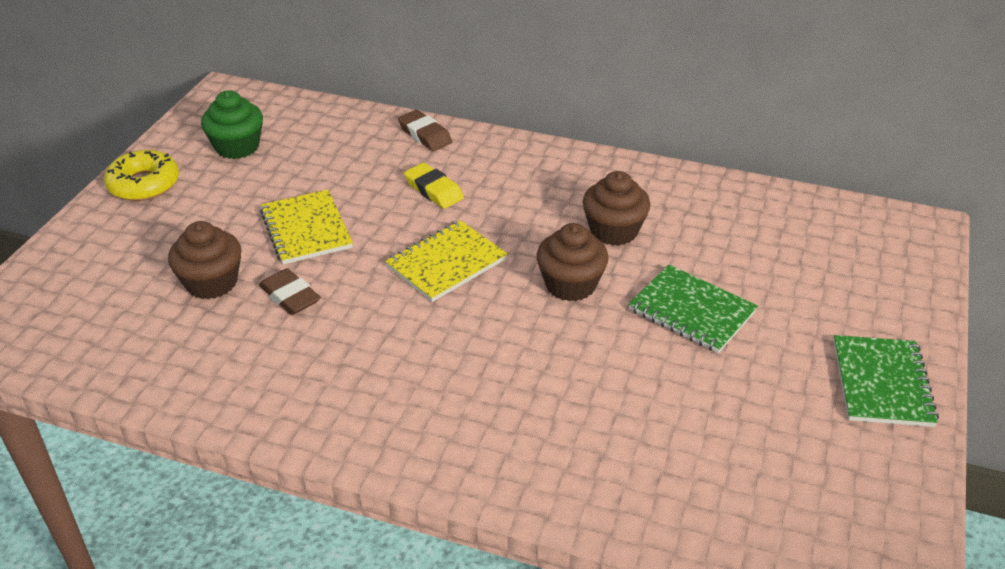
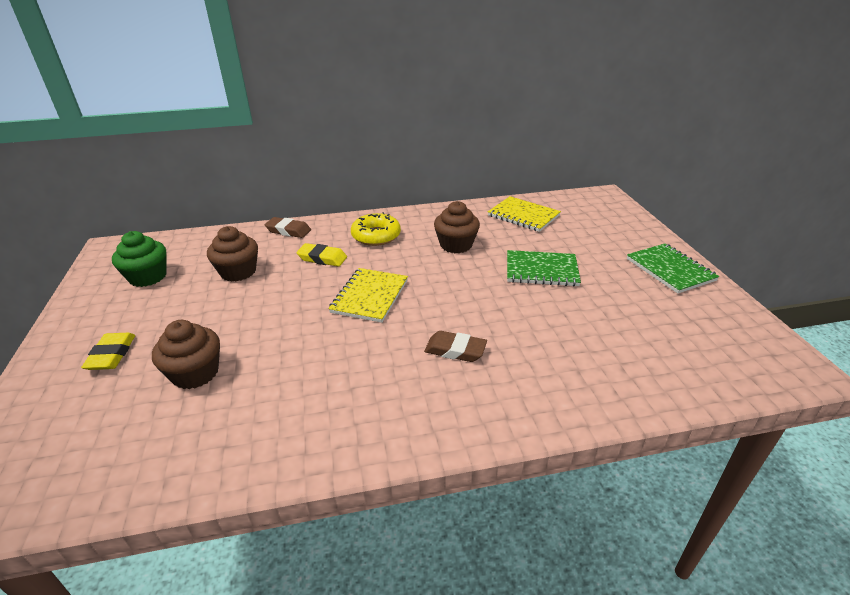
camera: 30 degrees left, 5 degrees down
(144, 184) = (79, 325): yellow donut -> yellow donut (376, 236)
(153, 230) = (111, 355): none -> yellow eraser
(290, 296) = (271, 358): brown eraser -> brown eraser (455, 350)
(306, 229) = (248, 310): yellow notebook -> yellow notebook (523, 215)
(570, 284) = (460, 281): brown cupcake -> brown cupcake (238, 272)

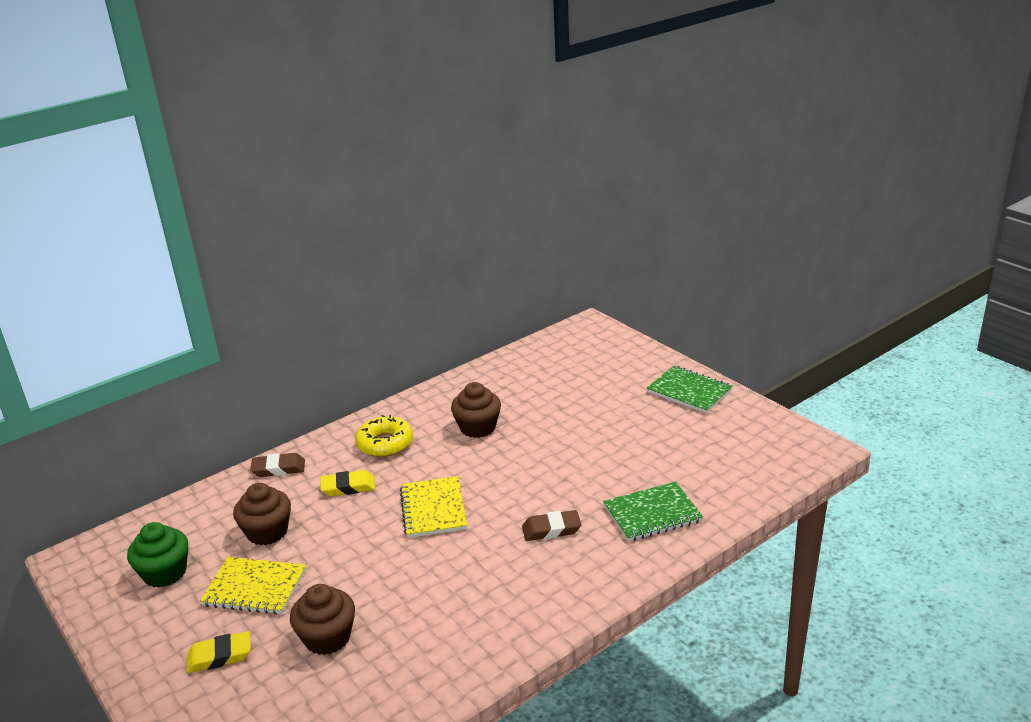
camera: 25 degrees left, 5 degrees down
(111, 355) = (220, 656): yellow eraser -> yellow eraser turned 75 degrees counterclockwise
(523, 215) = (523, 373): yellow notebook -> yellow notebook (255, 588)
(541, 270) = (578, 428): green notebook -> green notebook (652, 514)

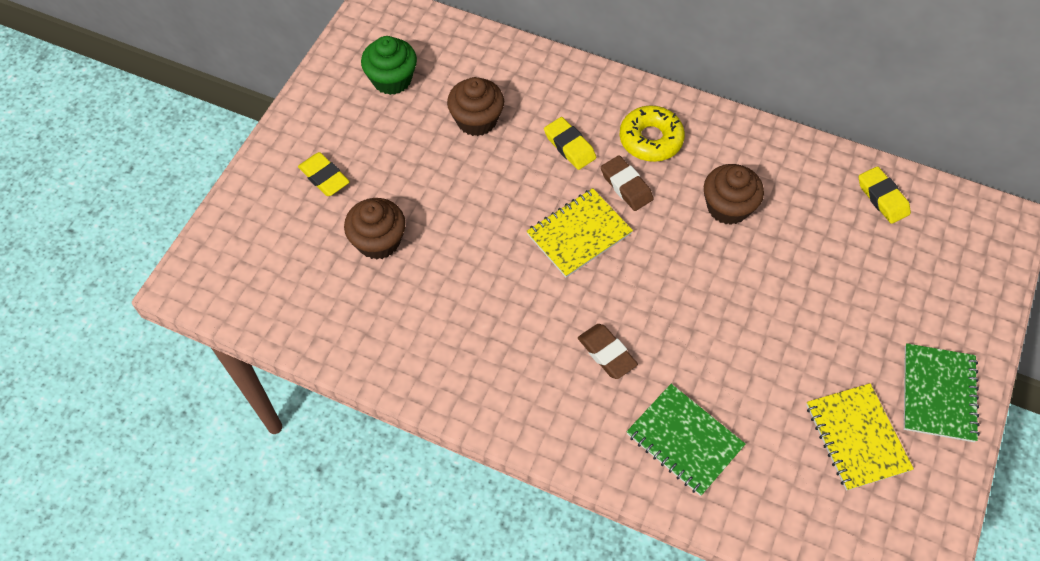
camera: 60 degrees right, 30 degrees up
(255, 588) = (407, 154): yellow notebook -> yellow notebook (856, 437)
(278, 469) = (562, 76): brown eraser -> brown eraser (626, 186)
(530, 362) = (882, 198): none -> yellow eraser

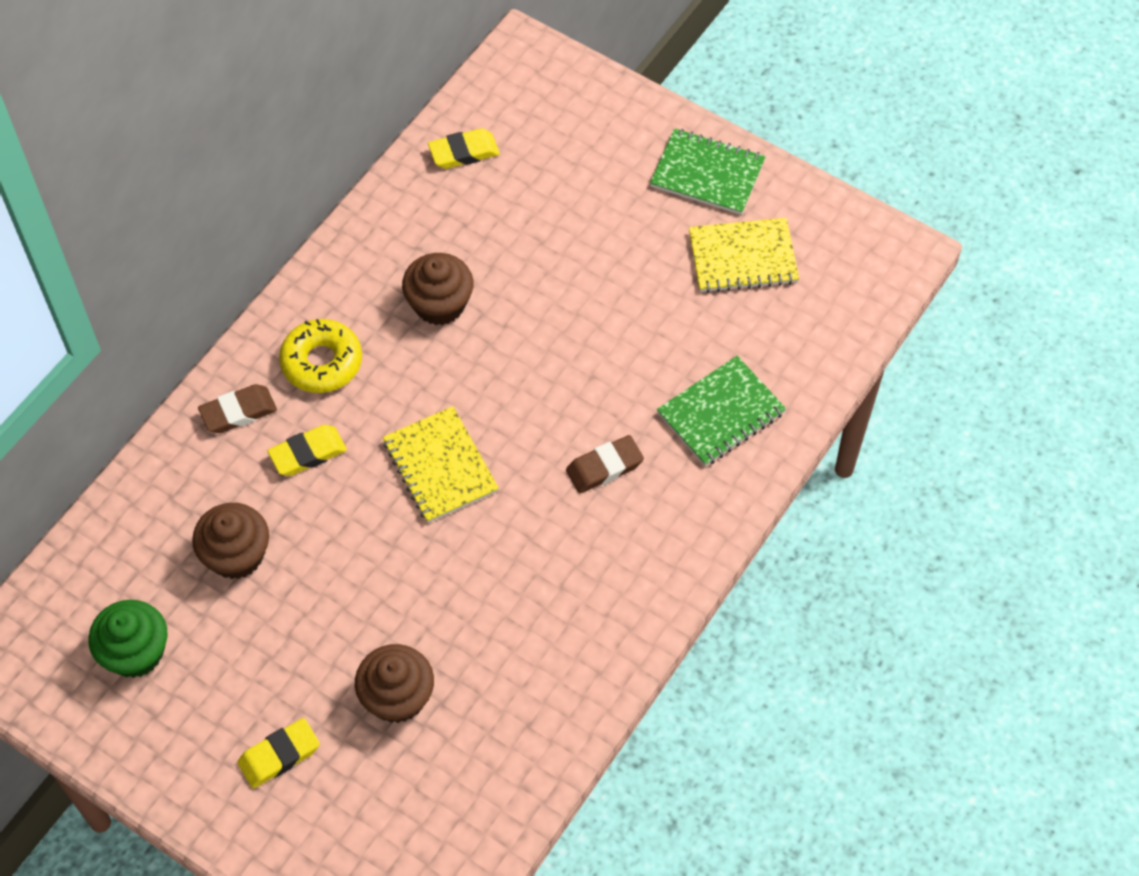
camera: 80 degrees left, 0 degrees up
(626, 186) = (384, 402): brown eraser -> brown eraser (238, 412)

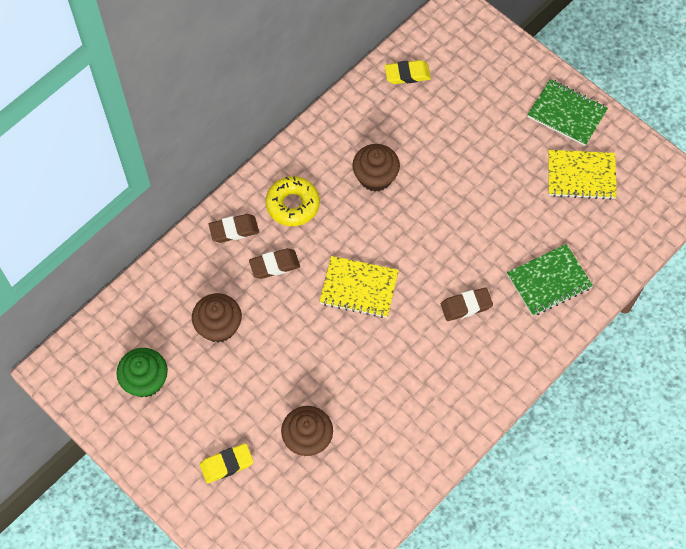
camera: 10 degrees right, 5 degrees up
(308, 453) = (274, 265): yellow eraser -> brown eraser
(440, 466) = (359, 288): yellow notebook -> yellow notebook turned 60 degrees counterclockwise

